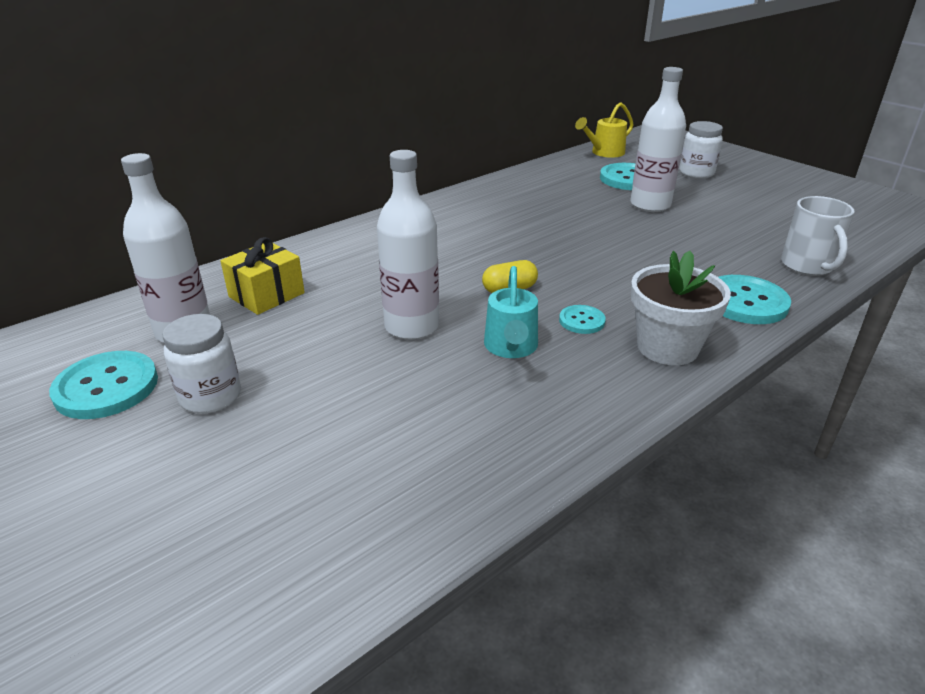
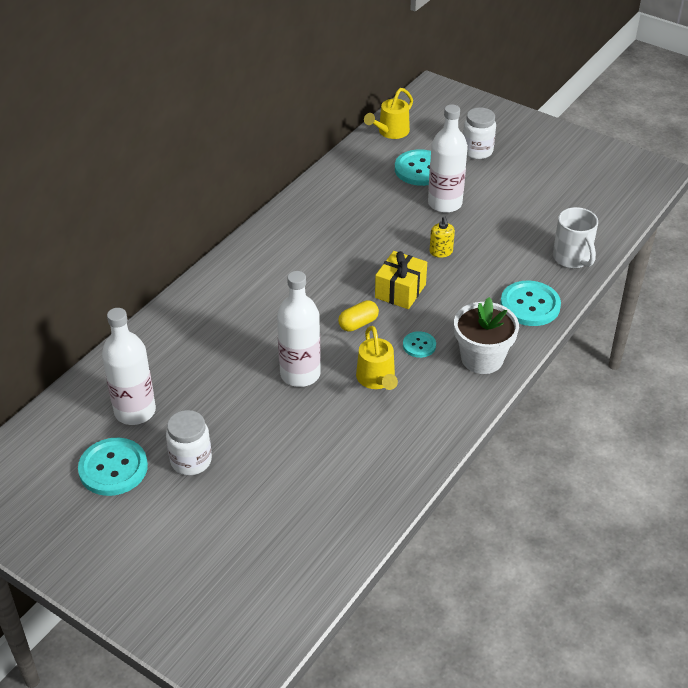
camera: 15 degrees left, 10 degrees up
(266, 295) = (175, 364): yellow gift -> yellow gift (400, 291)
(511, 348) = (377, 380): turquoise watering can -> yellow watering can
(635, 241) = (441, 252): none -> yellow soap dispenser

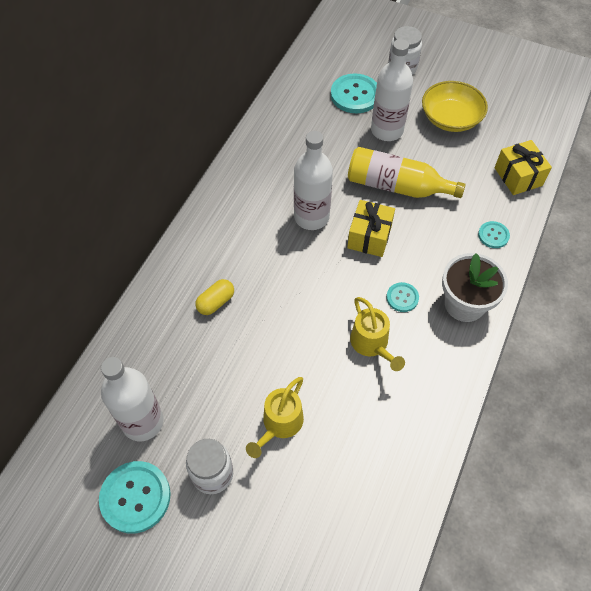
camera: 10 degrees left, 15 degrees up
(300, 374) = (296, 349): white bottle -> white bottle (311, 217)
(358, 324) = (338, 281): yellow capsule -> yellow capsule (216, 302)
(390, 132) = (317, 57): yellow watering can -> yellow watering can (279, 425)
(441, 252) = (396, 186): yellow soap dispenser -> yellow bottle
(515, 200) = (450, 118): none -> yellow bowl
(530, 305) = (493, 235): turquoise button -> turquoise button, size x0.54
(572, 258) = (518, 176): white mug -> yellow gift

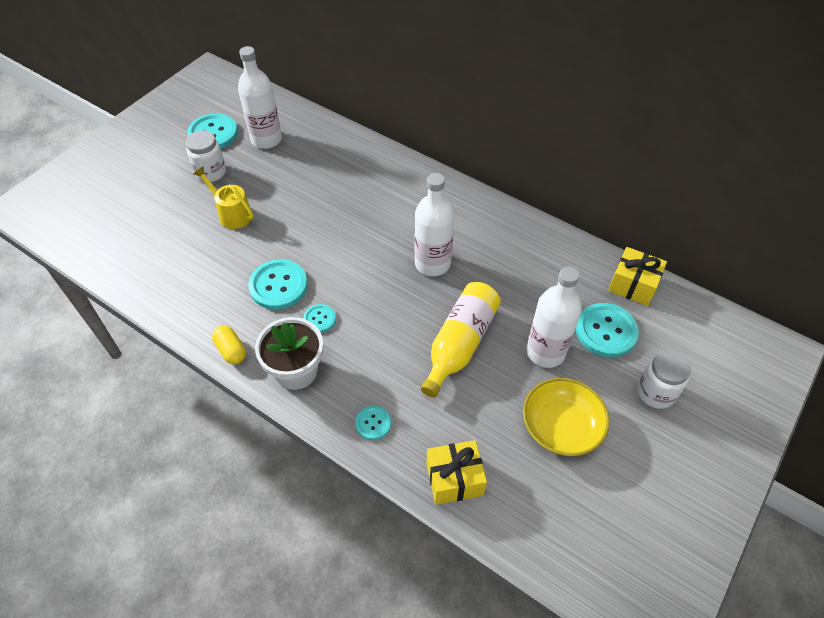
camera: 100 degrees right, 5 degrees down
(216, 302) = (355, 186): yellow capsule -> yellow capsule (231, 350)
(369, 237) = (398, 306): yellow gift -> yellow gift (633, 285)
(372, 345) = (278, 286): yellow watering can -> turquoise button

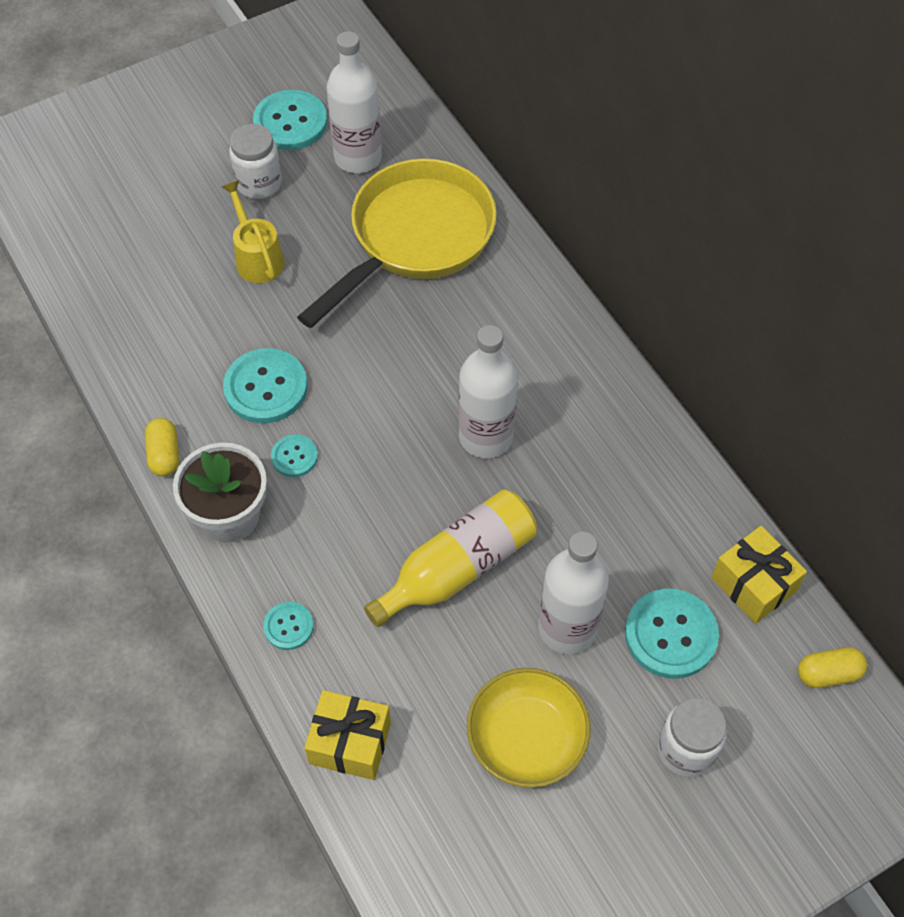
camera: 25 degrees right, 5 degrees up
(326, 171) = (415, 238): none -> yellow pan
(703, 317) = (828, 674): none -> yellow capsule

